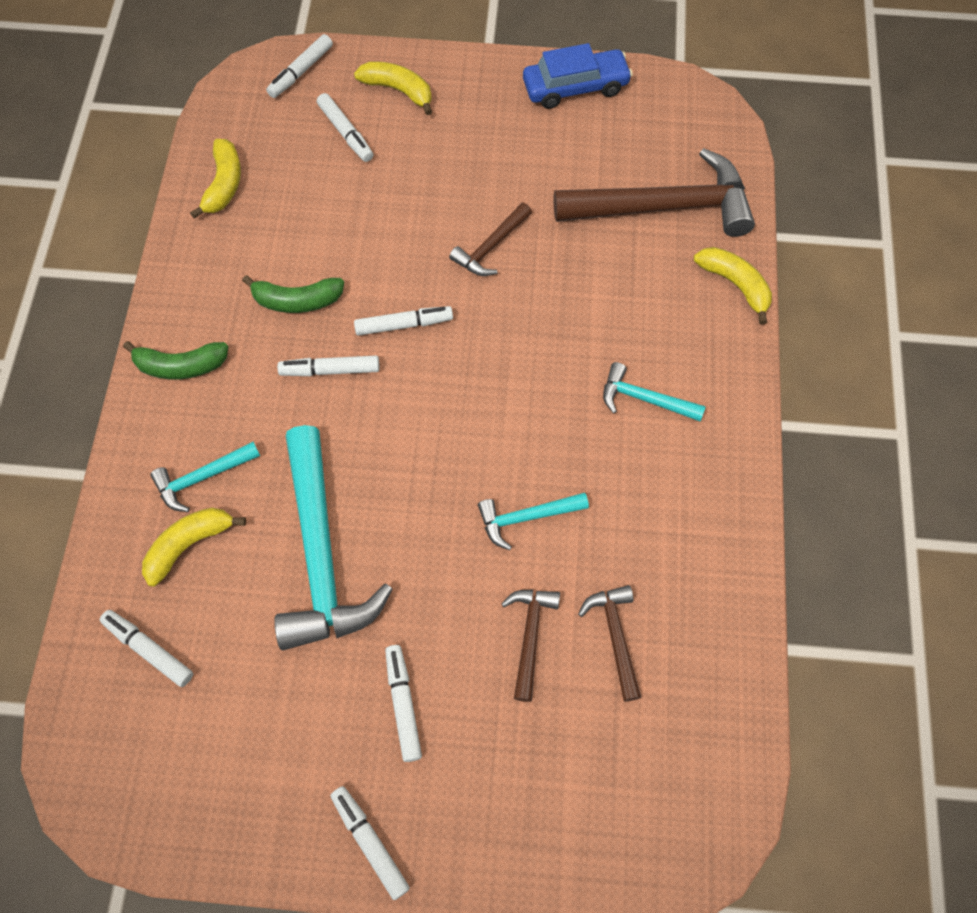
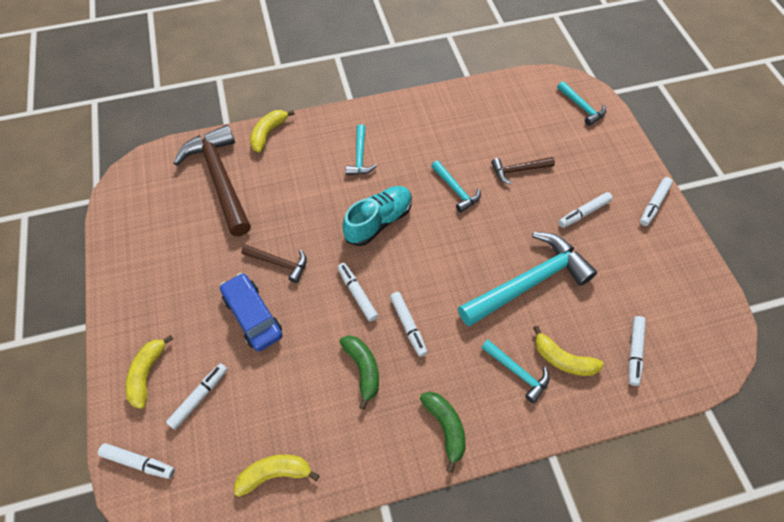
camera: 110 degrees left, 5 degrees down
(510, 387) = (378, 221): none -> turquoise shoe
(575, 87) = (124, 254): blue car -> blue car (253, 316)
(615, 636) = (498, 137): brown hammer -> none
(638, 834) = (581, 107): none -> turquoise hammer

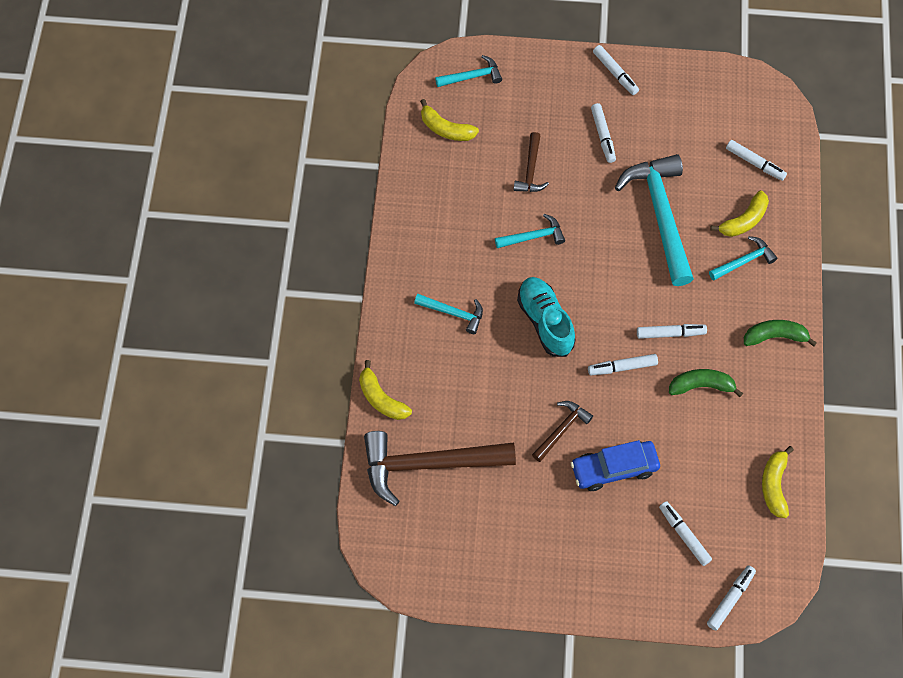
camera: 70 degrees left, 5 degrees up
(147, 374) = (645, 579): yellow banana -> yellow banana (446, 129)

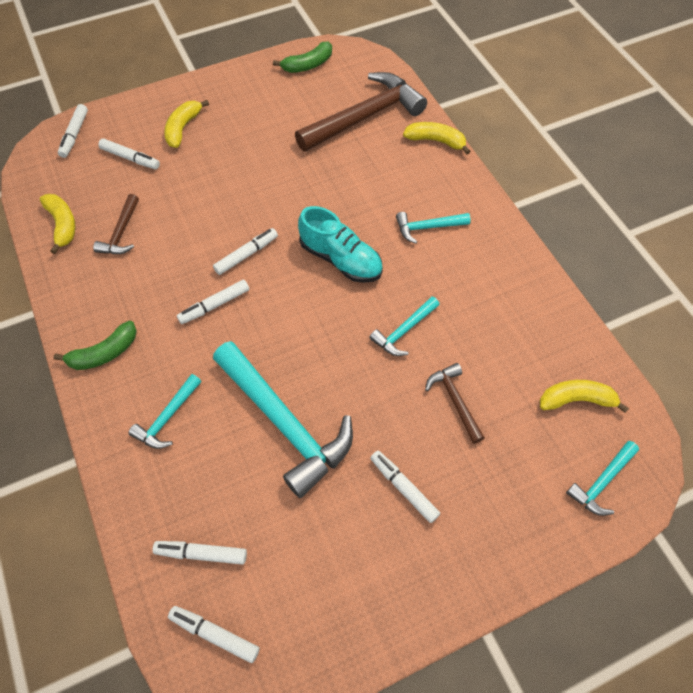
camera: 150 degrees right, 5 degrees down
(562, 429) = (273, 184): brown hammer -> brown hammer (121, 233)
(614, 468) = (212, 177): blue car -> none
(615, 73) = (442, 590): white marker -> white marker (214, 634)
(701, 386) = (163, 273): green banana -> green banana (308, 65)
(744, 220) = (186, 467): yellow banana -> yellow banana (183, 128)

